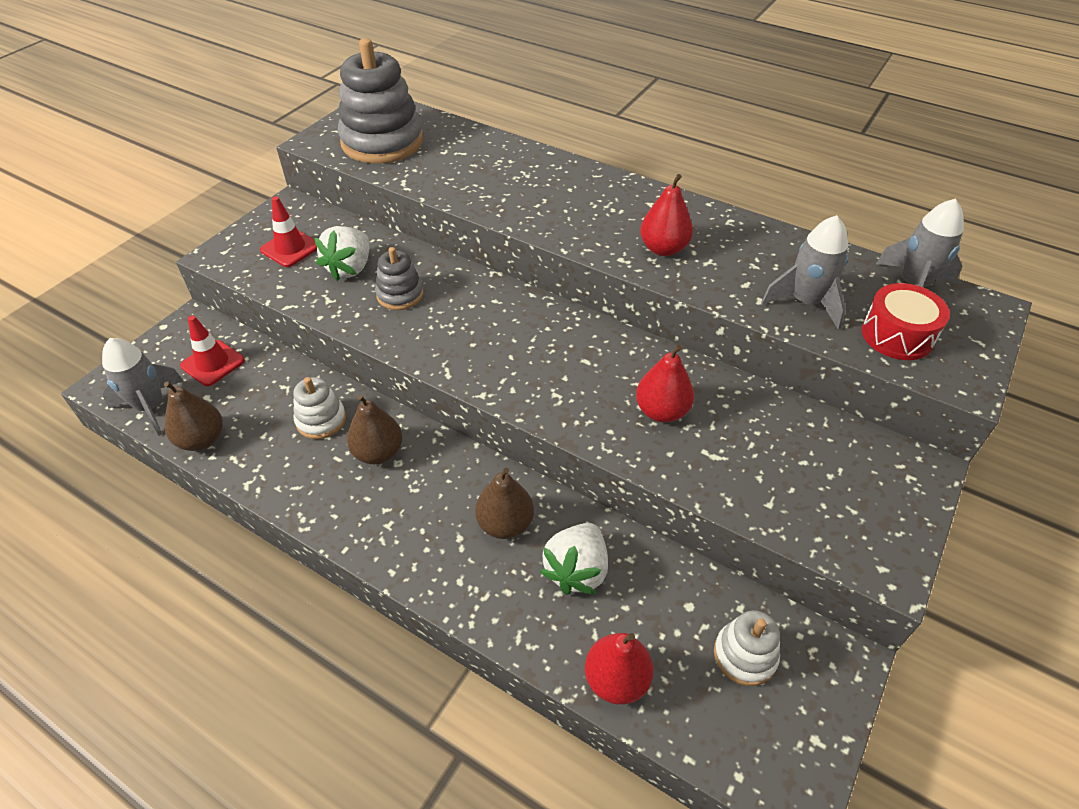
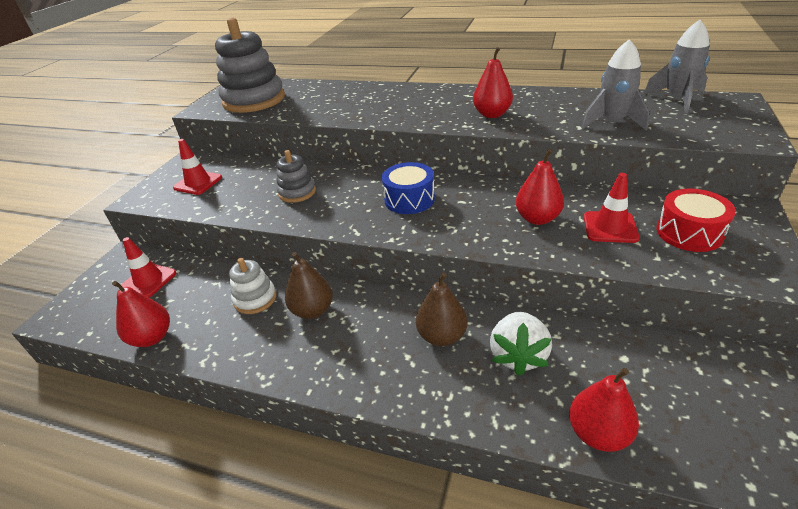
camera: 10 degrees left, 10 degrees down
(151, 407) = (99, 324): grey rocket -> none
(202, 439) = (152, 337): brown pear -> red pear
(350, 268) = (251, 185): white strawberry -> none
(526, 341) = (409, 199): none -> blue drum
(739, 447) = (610, 227): none -> red traffic cone
(745, 655) = (691, 383): white stacking toy -> none
(897, 335) = (689, 125): red drum -> red drum (689, 233)

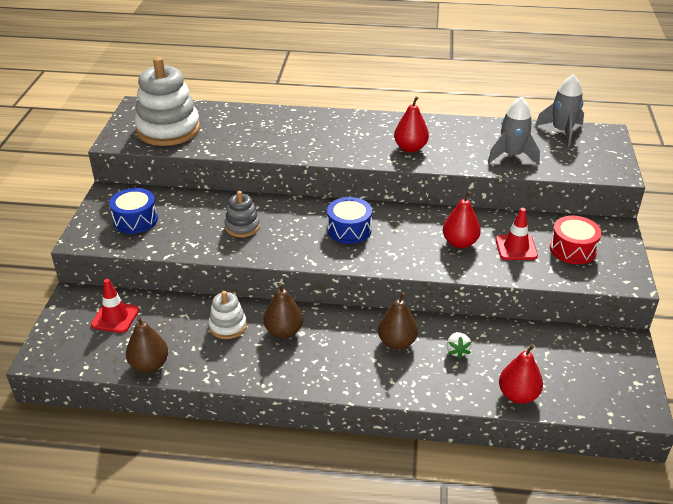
camera: 15 degrees left, 0 degrees up
(152, 337) = (149, 365): red pear -> brown pear
(198, 183) = (135, 220): red traffic cone -> blue drum
(254, 100) = (168, 130): grey stacking toy -> white stacking toy
(518, 355) = (457, 351): white strawberry -> white strawberry, size x0.57

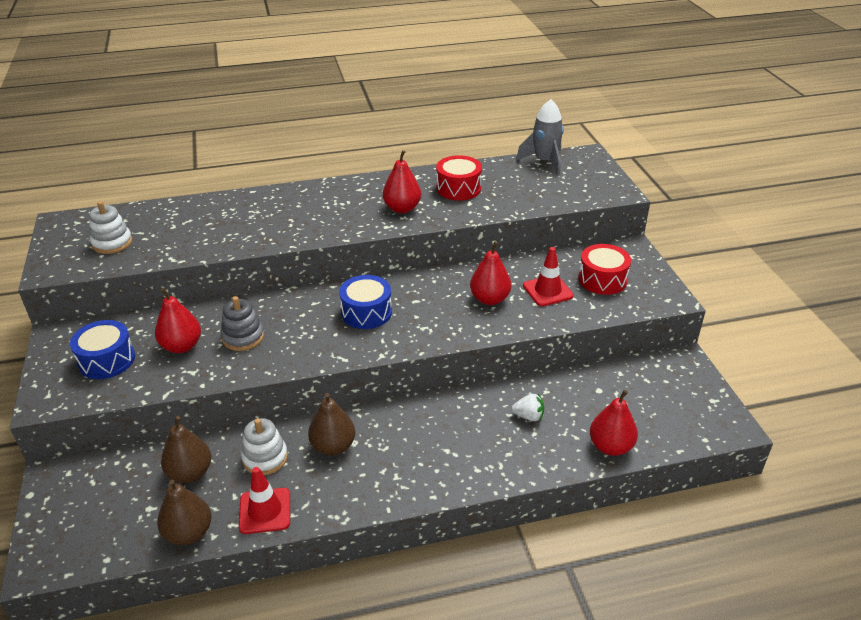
camera: 20 degrees left, 0 degrees up
(115, 317) = (120, 486): red traffic cone -> red traffic cone (265, 511)
(168, 130) = (112, 243): white stacking toy -> white stacking toy, size x0.51
(193, 222) = (181, 346): none -> red pear
(397, 342) = (462, 424): brown pear -> brown pear (190, 473)
(457, 351) = (528, 416): white strawberry -> white strawberry turned 60 degrees counterclockwise
(469, 140) = (458, 188): none -> red drum
(512, 156) = (509, 195): grey rocket -> none

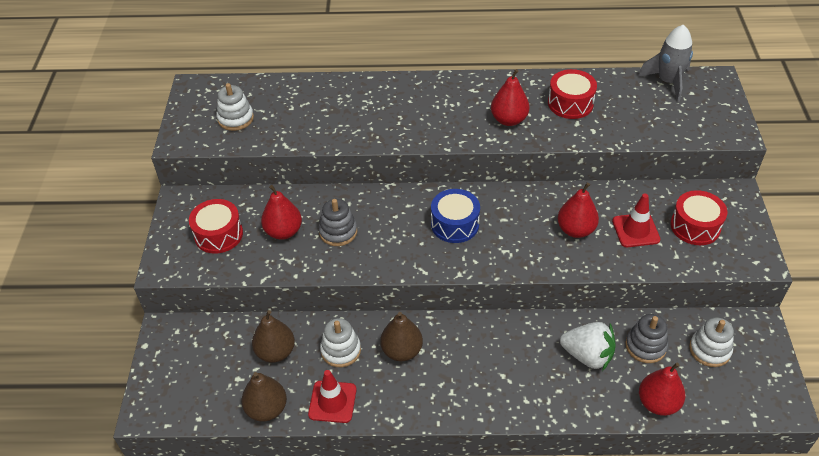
camera: 15 degrees right, 10 degrees up
(107, 360) = (218, 234): blue drum -> red drum
(528, 416) = (587, 355): white strawberry -> white strawberry, size x1.76
(583, 397) = (645, 346): none -> grey stacking toy
(645, 390) = (709, 350): none -> white stacking toy

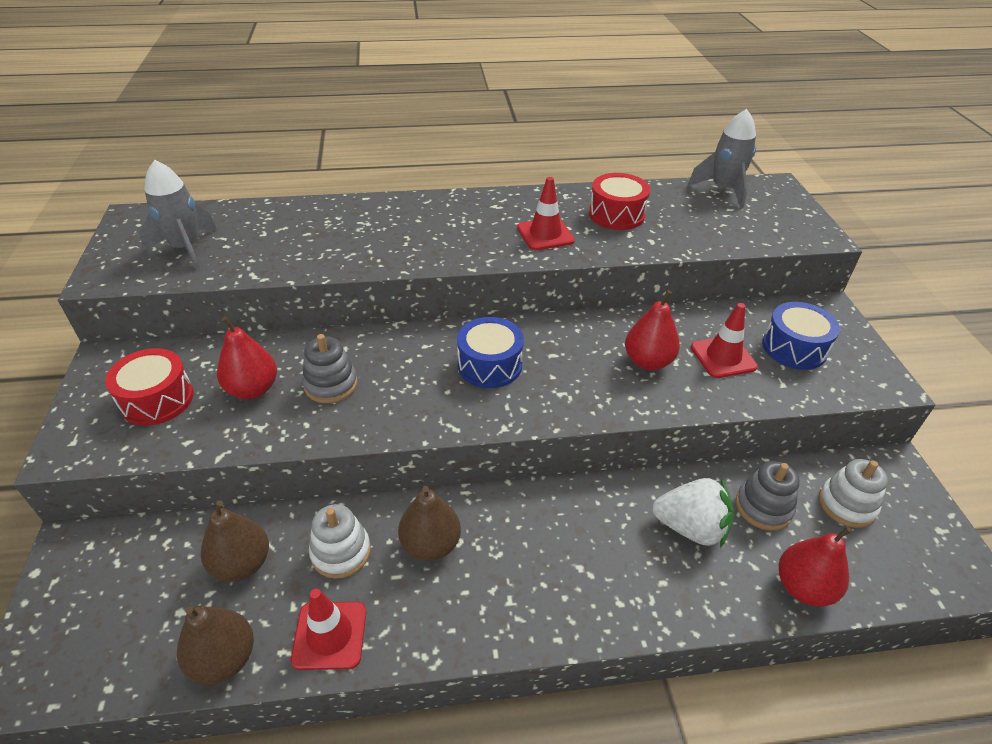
camera: 10 degrees left, 5 degrees down
(235, 119) = (186, 248): white stacking toy -> grey rocket
(509, 120) = (545, 234): red pear -> red traffic cone
(695, 226) = (794, 348): red drum -> blue drum

